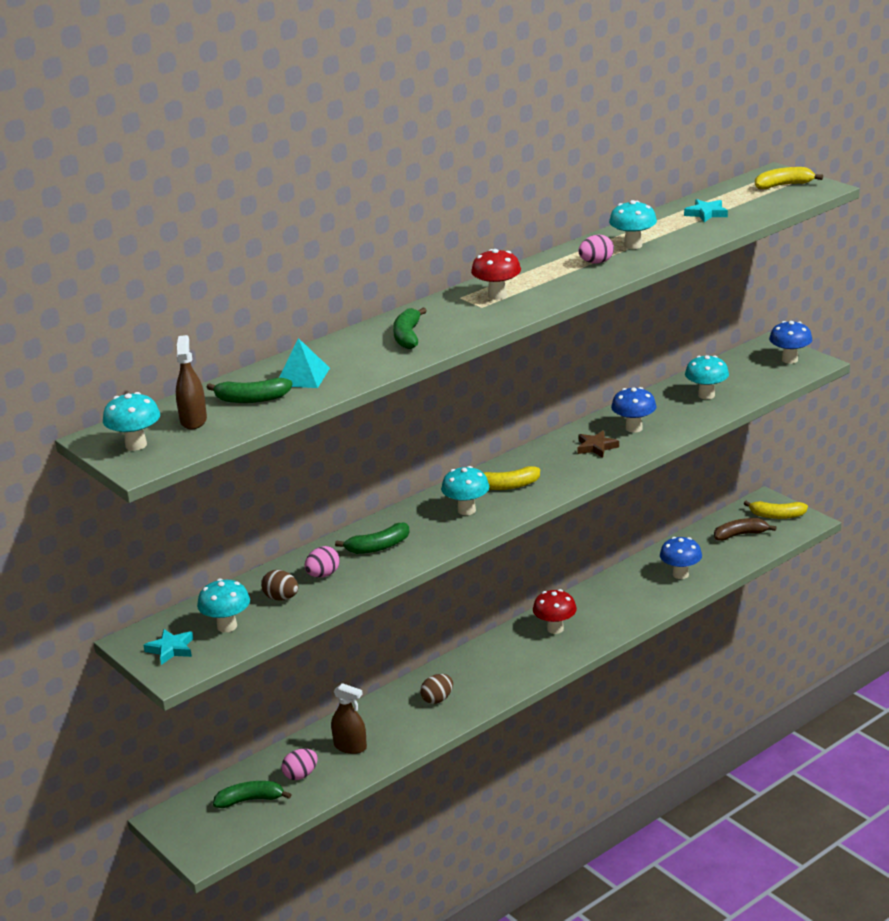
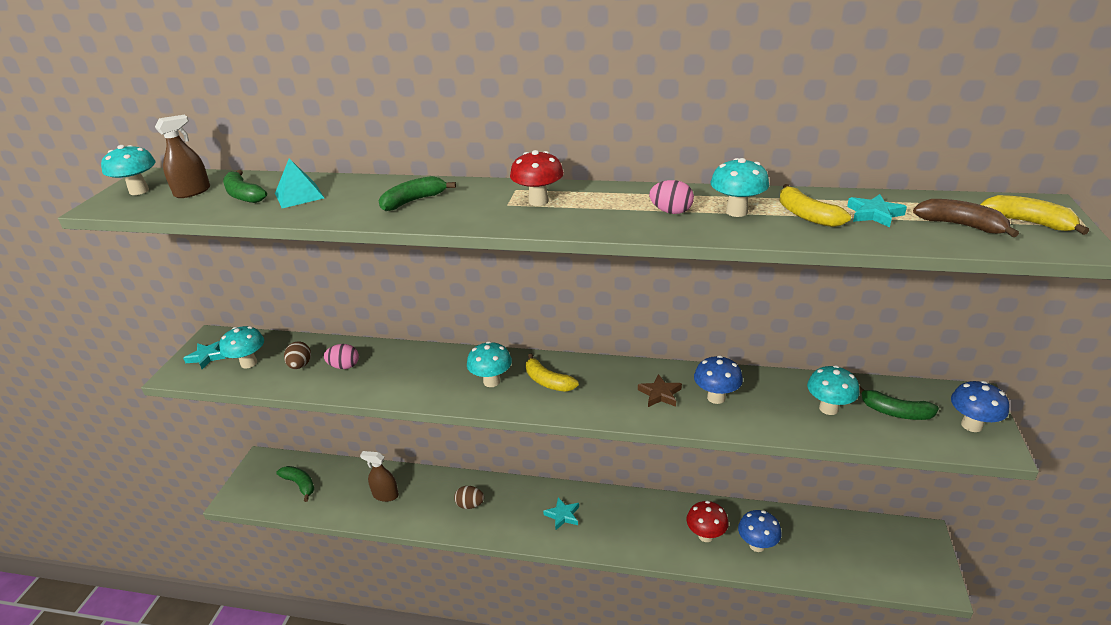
camera: 50 degrees right, 5 degrees up
(301, 775) = (339, 491): pink egg -> none
(350, 746) = (385, 495): brown spray bottle -> brown spray bottle turned 120 degrees clockwise
(378, 547) = (402, 369): green banana -> green banana (895, 412)
(523, 653) = (563, 515): none -> turquoise star
(555, 629) = (608, 515): red mushroom -> red mushroom (705, 536)
(740, 535) = (857, 549): brown banana -> brown banana (961, 225)
(777, 516) = (915, 557): yellow banana -> yellow banana (806, 215)

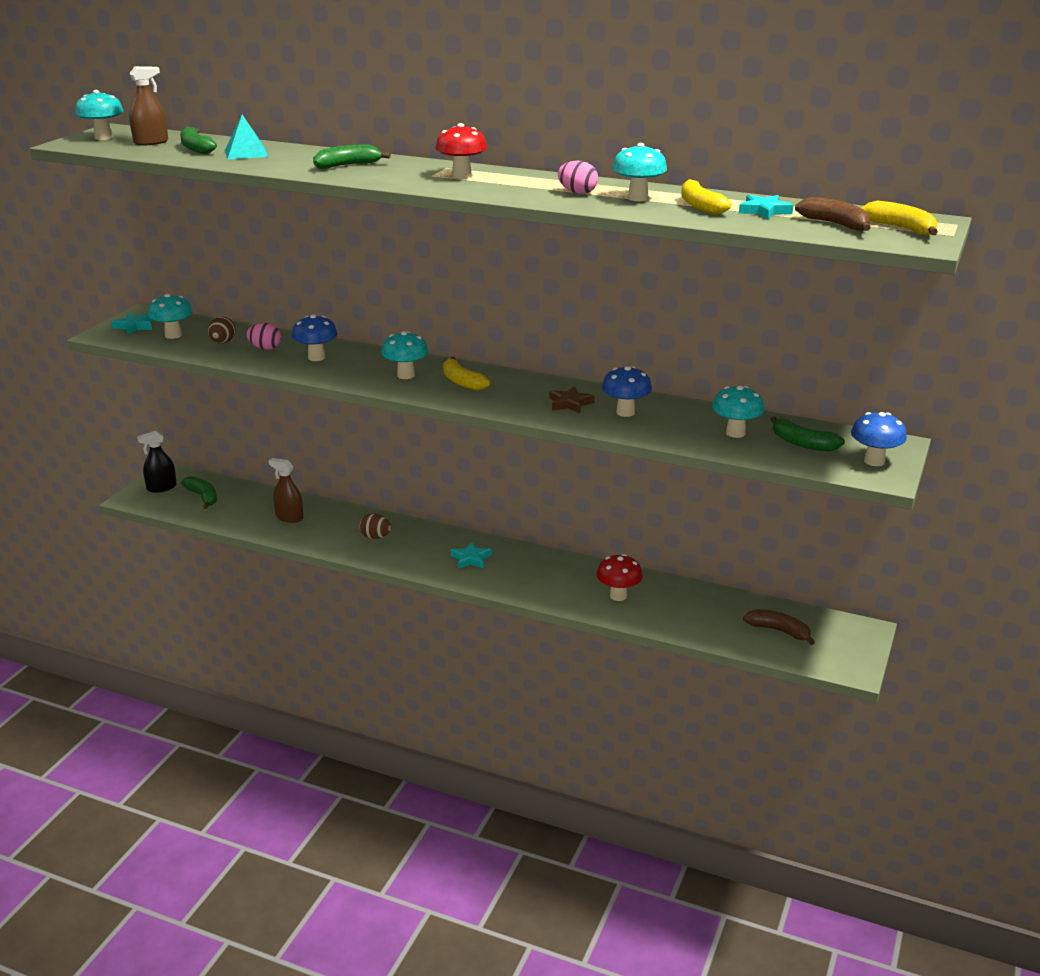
camera: 10 degrees right, 5 degrees down
(258, 480) = (161, 487): none -> black spray bottle
(757, 545) = (670, 611): blue mushroom -> blue mushroom (316, 357)
(856, 551) = (779, 631): none -> brown banana

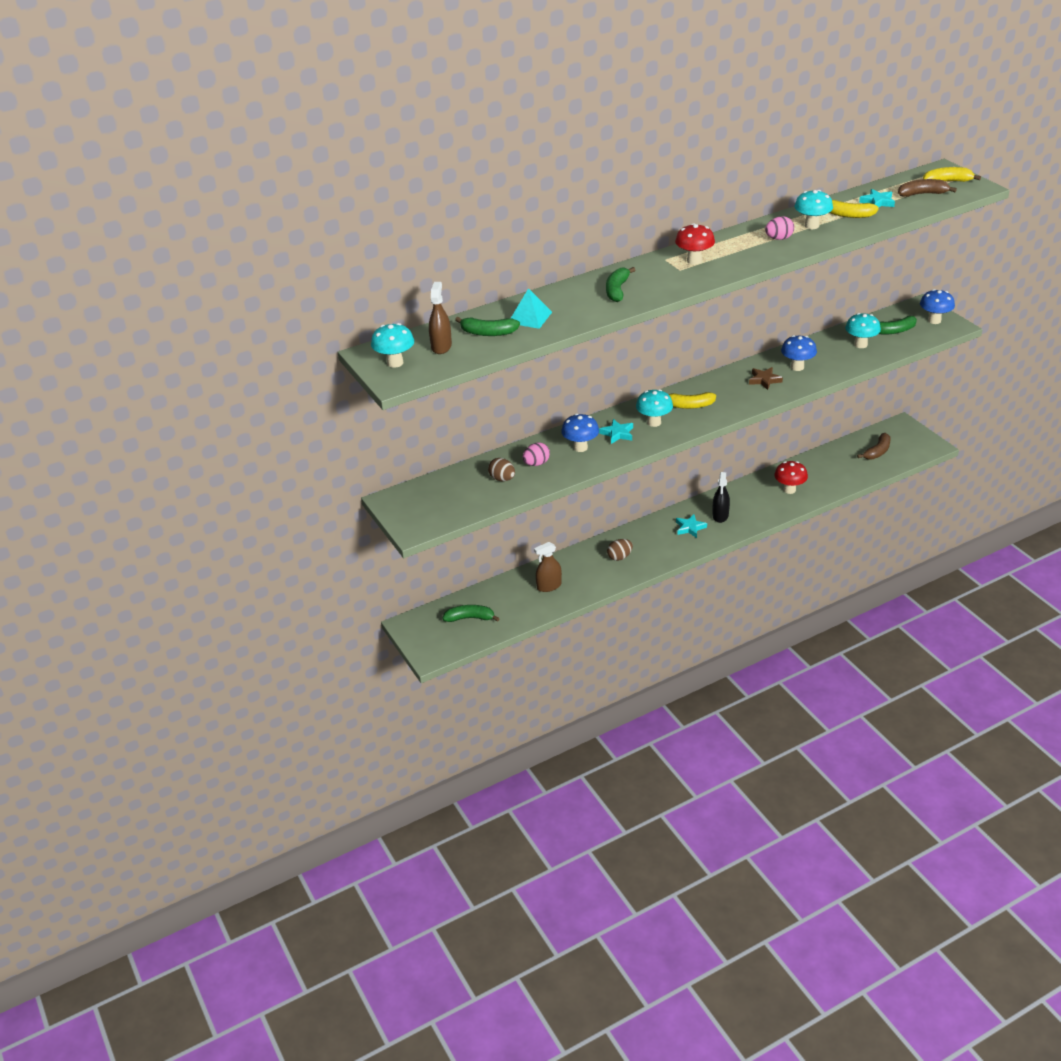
camera: 50 degrees left, 10 degrees up
(134, 326) = (415, 510): turquoise star -> turquoise star (617, 434)
(161, 487) = (429, 635): black spray bottle -> black spray bottle (720, 515)
(173, 335) = (458, 497): turquoise mushroom -> none
(779, 631) = (877, 452): brown banana -> brown banana turned 150 degrees clockwise

